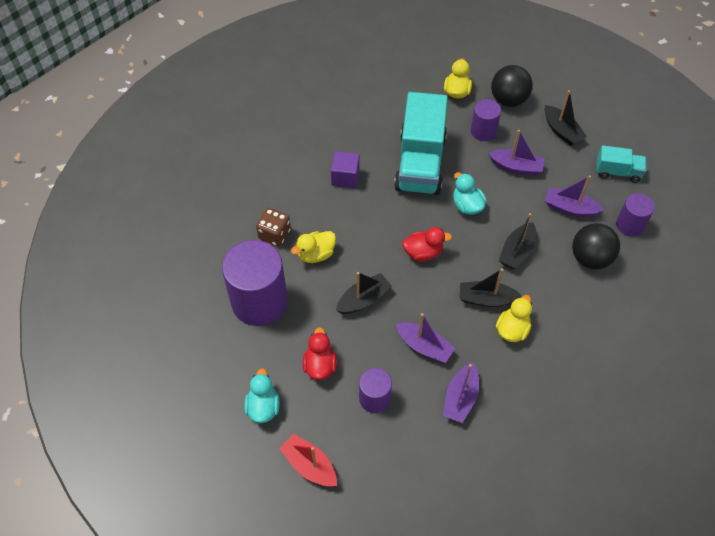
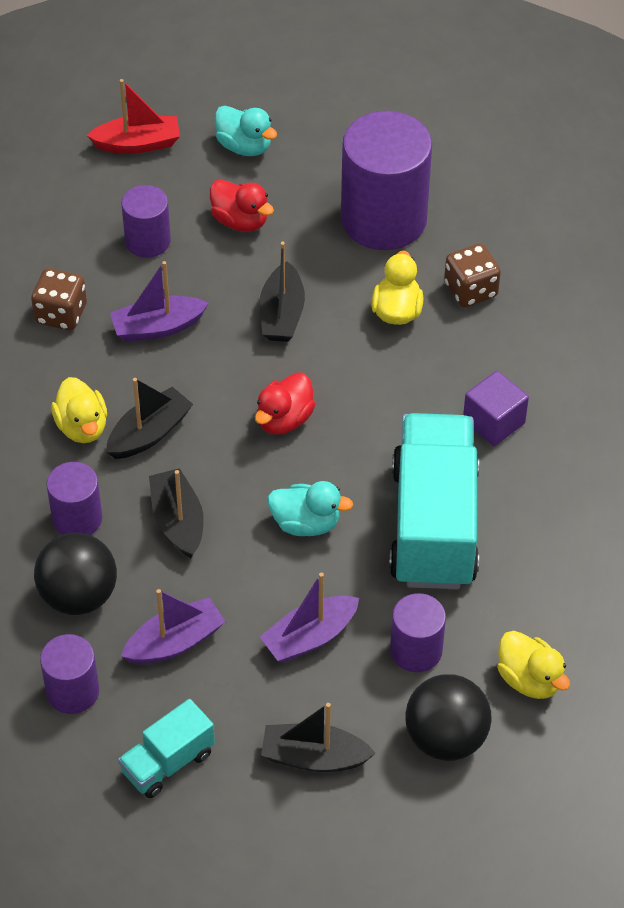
camera: 130 degrees right, 5 degrees down
(420, 163) = (433, 525): turquoise truck -> turquoise truck turned 45 degrees clockwise
(460, 398) = (61, 314): purple boat -> brown dice
(558, 290) = (77, 518): none -> purple cylinder

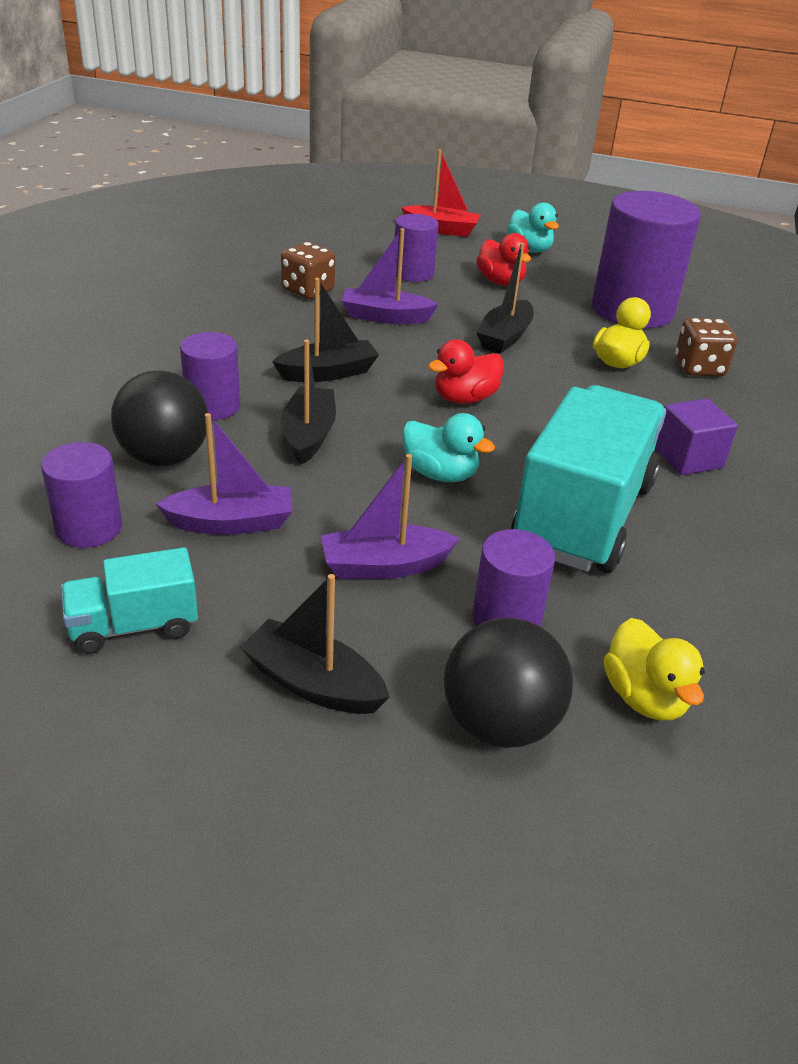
camera: 20 degrees right, 15 degrees down
(82, 427) = (269, 353): yellow duck -> none

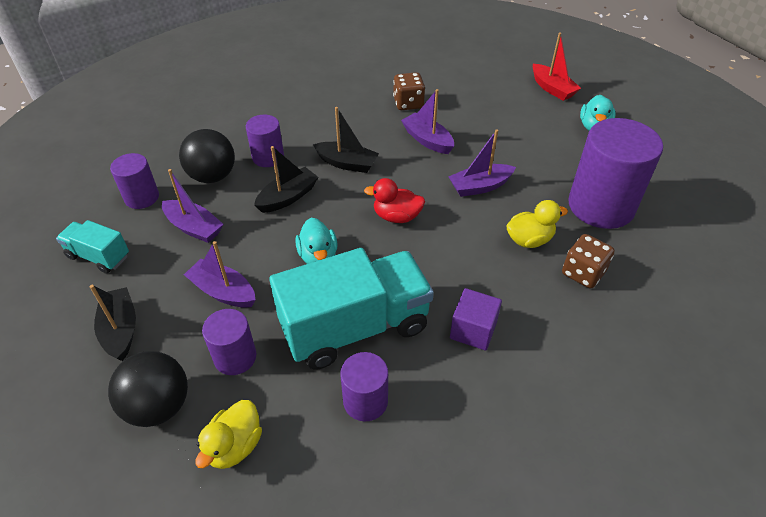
camera: 45 degrees right, 10 degrees up
(413, 273) = (487, 115): purple cylinder -> purple cylinder (365, 401)
(501, 282) = (536, 144): red duck -> none
(504, 337) = (480, 186): black boat -> purple boat

